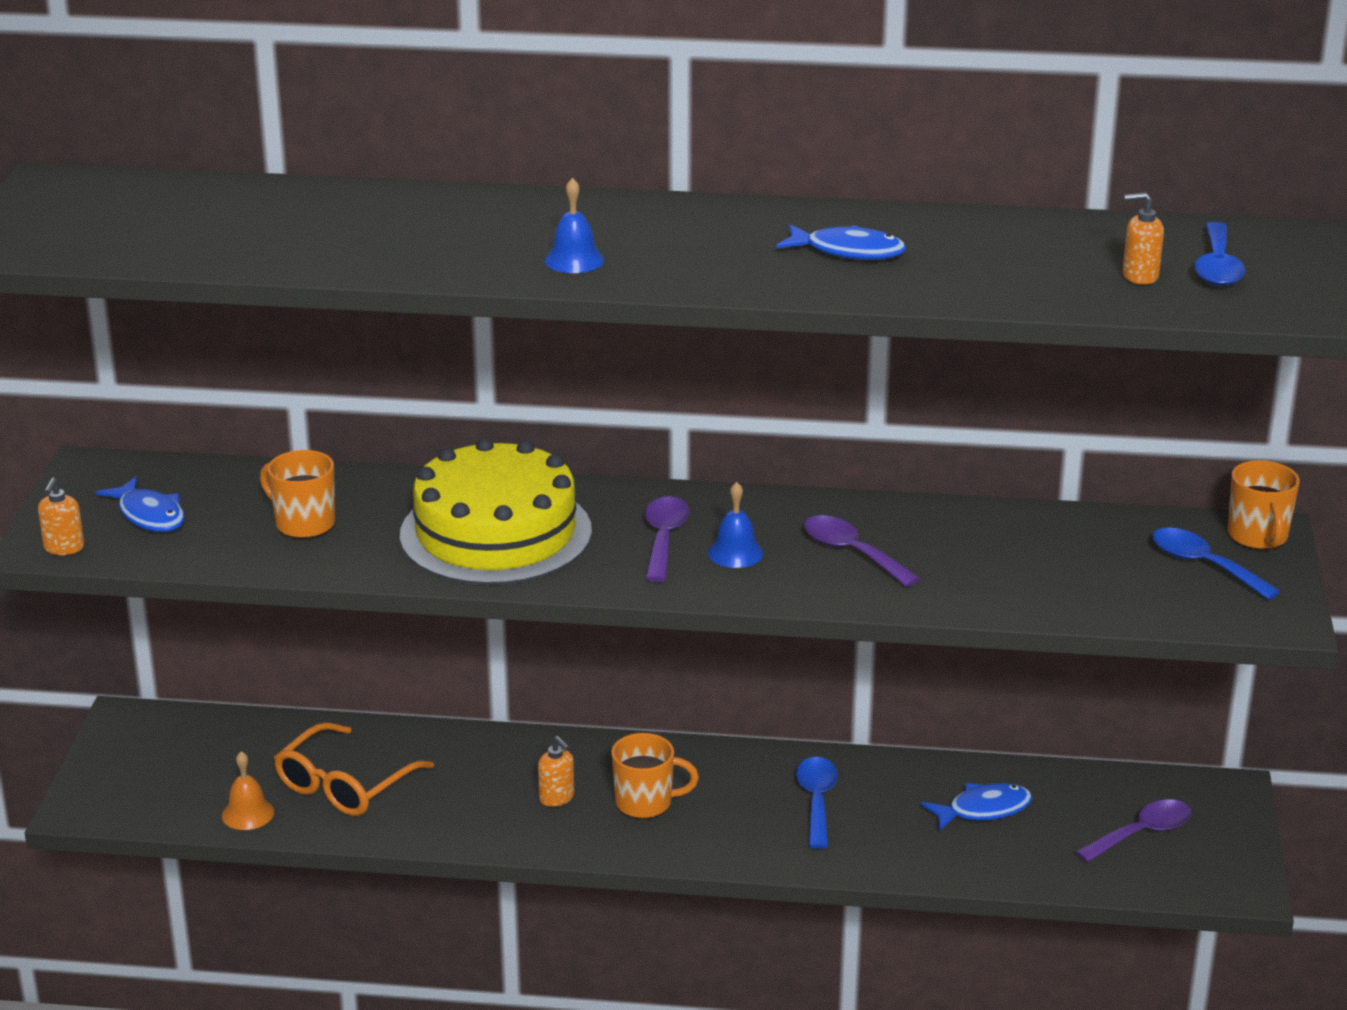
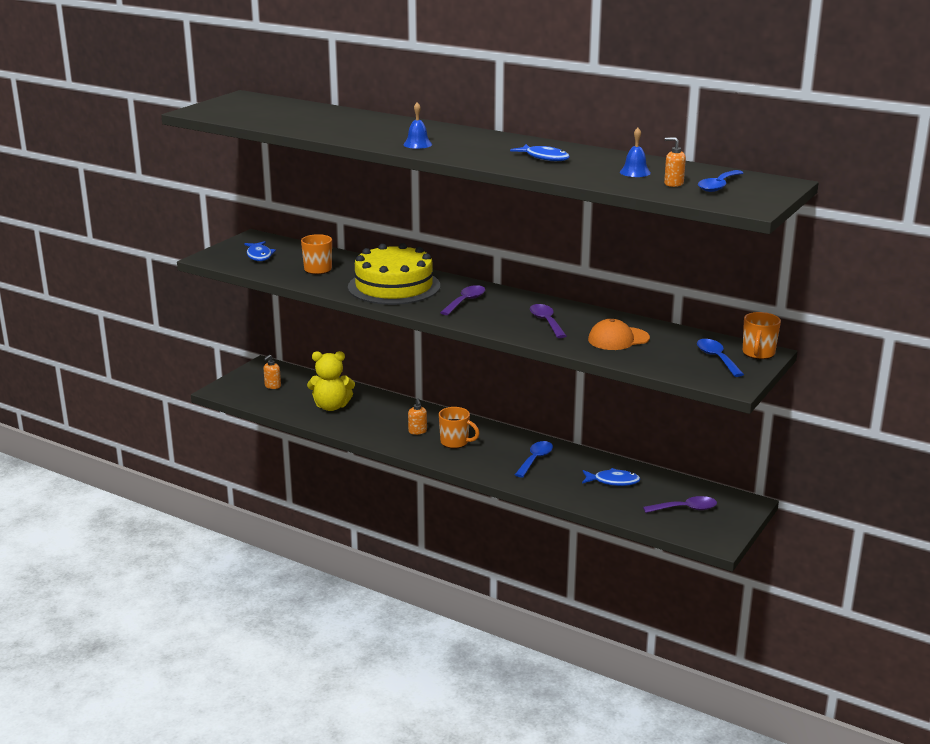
camera: 25 degrees right, 5 degrees down
(64, 548) = (215, 260): orange soap dispenser -> orange soap dispenser (272, 386)
(248, 813) = (282, 407): orange bell -> none
(345, 785) = (331, 406): orange glasses -> yellow teddy bear
(735, 553) = (492, 312): blue bell -> blue bell (635, 172)
(1008, 562) = (618, 339): none -> orange cap

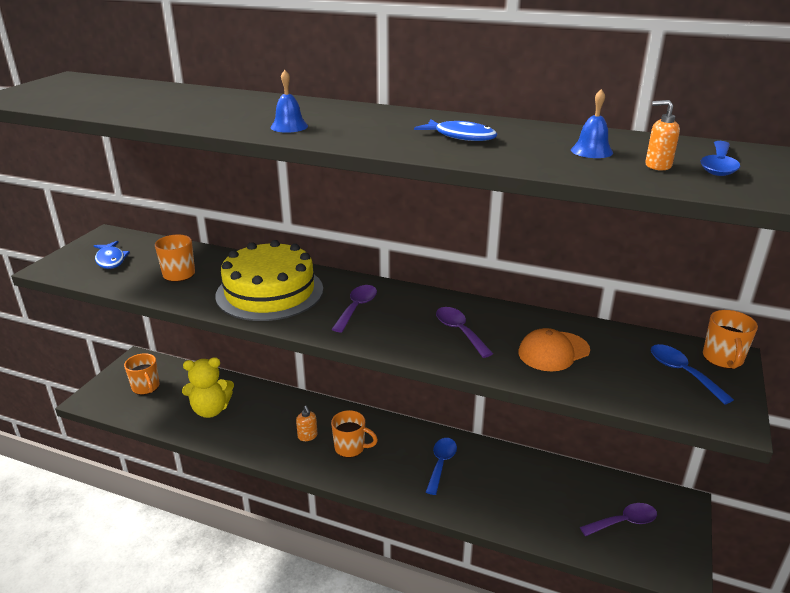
camera: 10 degrees left, 5 degrees up
(272, 386) = (146, 387): orange soap dispenser -> orange mug
(613, 481) = (532, 487): blue fish -> none

